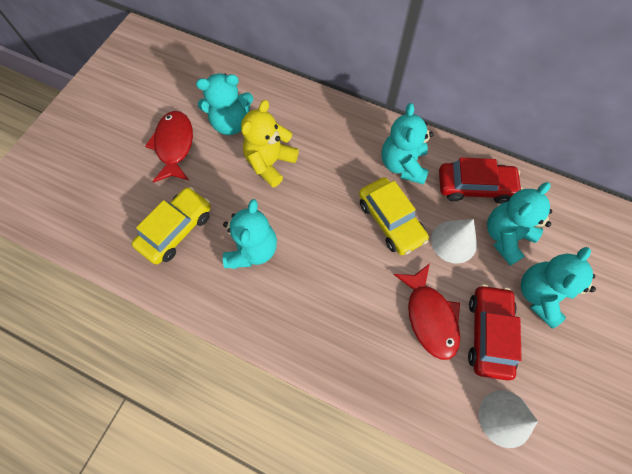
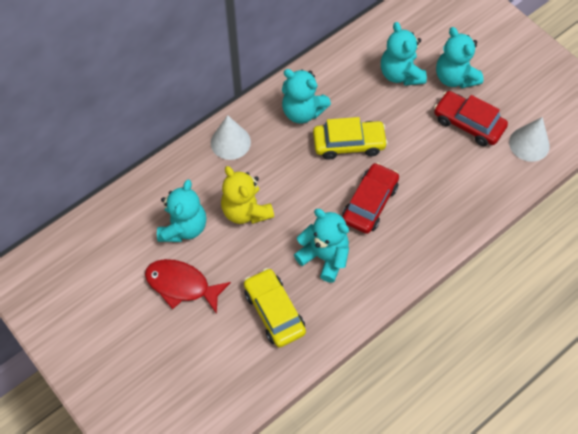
camera: 65 degrees left, 5 degrees down
(430, 316) = (439, 154): red fish -> none
(453, 241) = (388, 109): white cone -> white cone (230, 142)
(474, 186) = (348, 72): red car -> red car (369, 203)

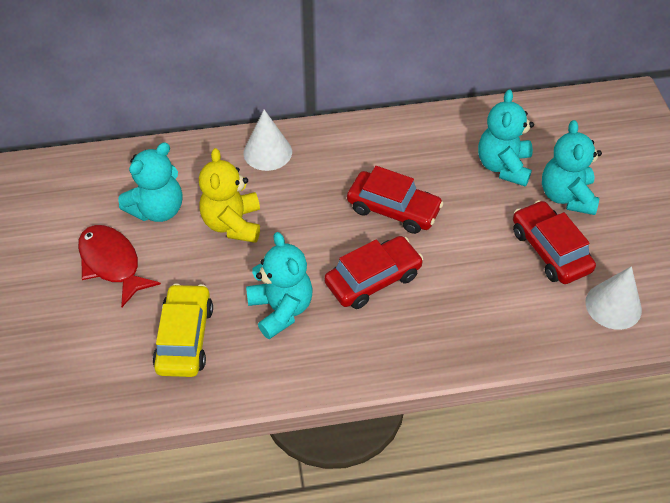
camera: 30 degrees right, 10 degrees down
(302, 111) = (366, 156): turquoise teddy bear -> none
(349, 144) = (393, 209): yellow car -> red car

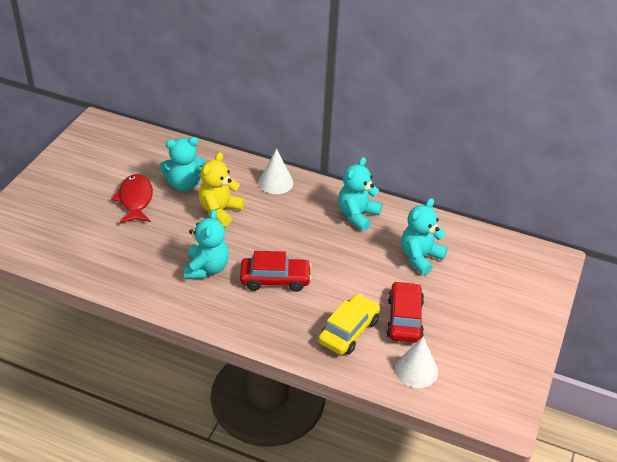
camera: 30 degrees right, 10 degrees down
(185, 338) = (140, 256): yellow car -> yellow car (348, 331)
(393, 209) = (324, 248): red car -> none
(566, 196) = (447, 294): turquoise teddy bear -> turquoise teddy bear (357, 215)

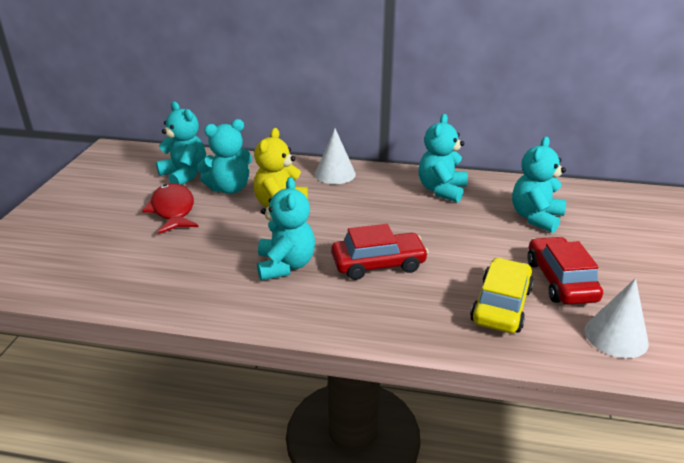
camera: 10 degrees left, 10 degrees down
(152, 163) = (185, 175): none -> turquoise teddy bear

